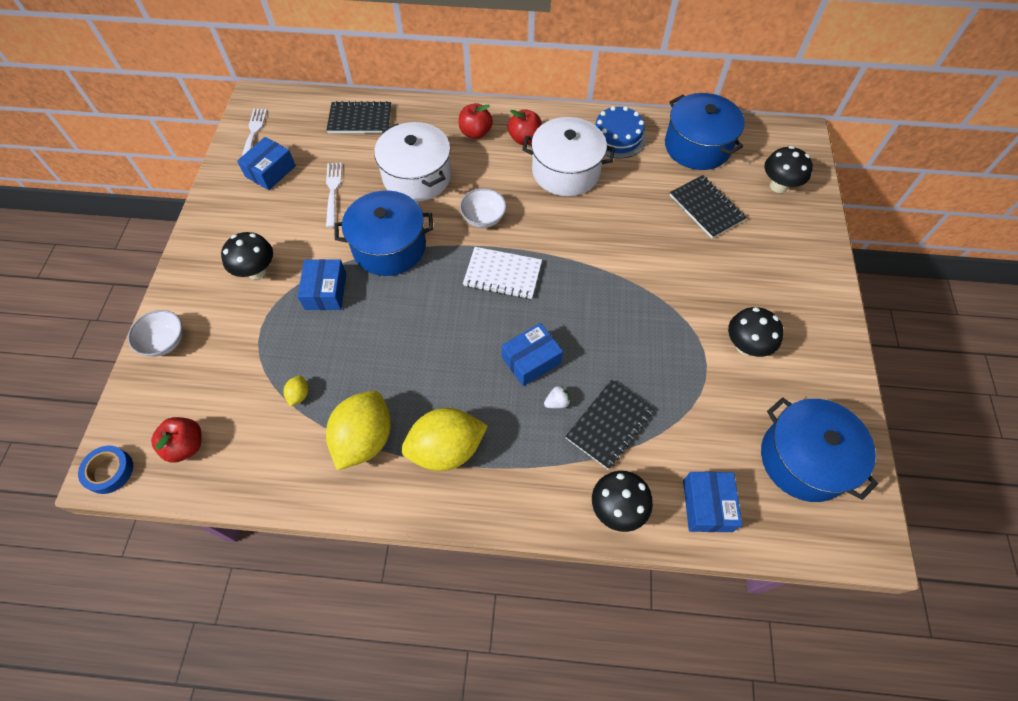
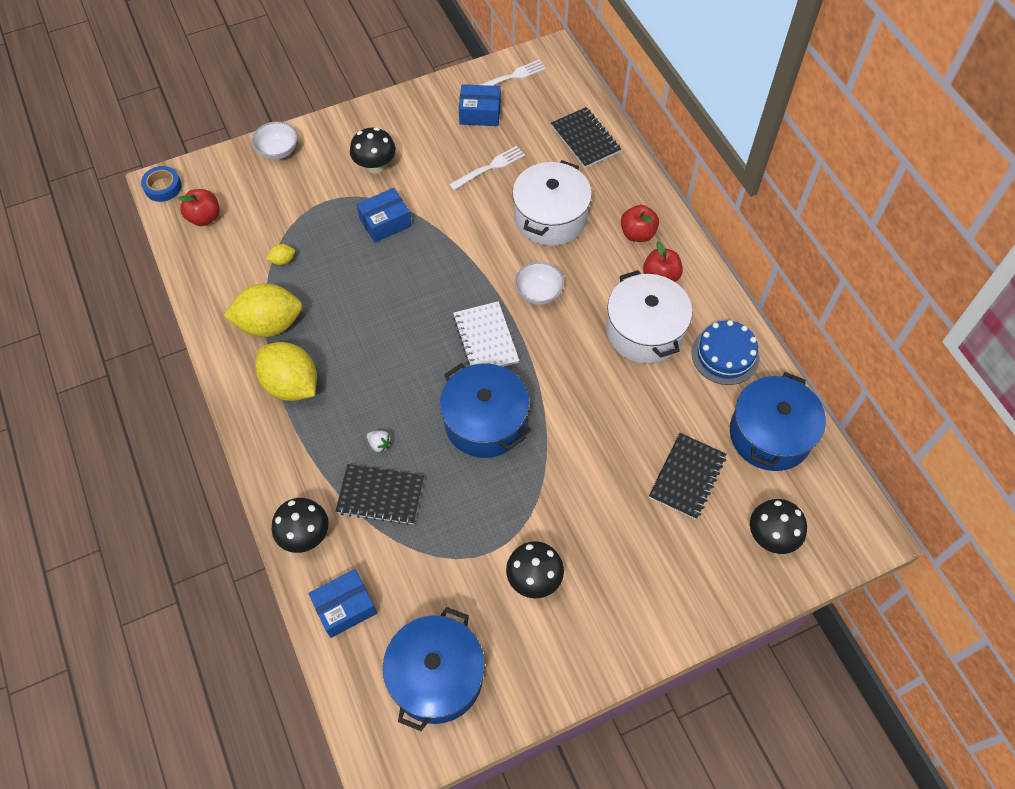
camera: 60 degrees right, 0 degrees up
(389, 247) = (459, 240): blue pot -> blue pot (485, 422)
(531, 360) = (409, 405): blue box -> none

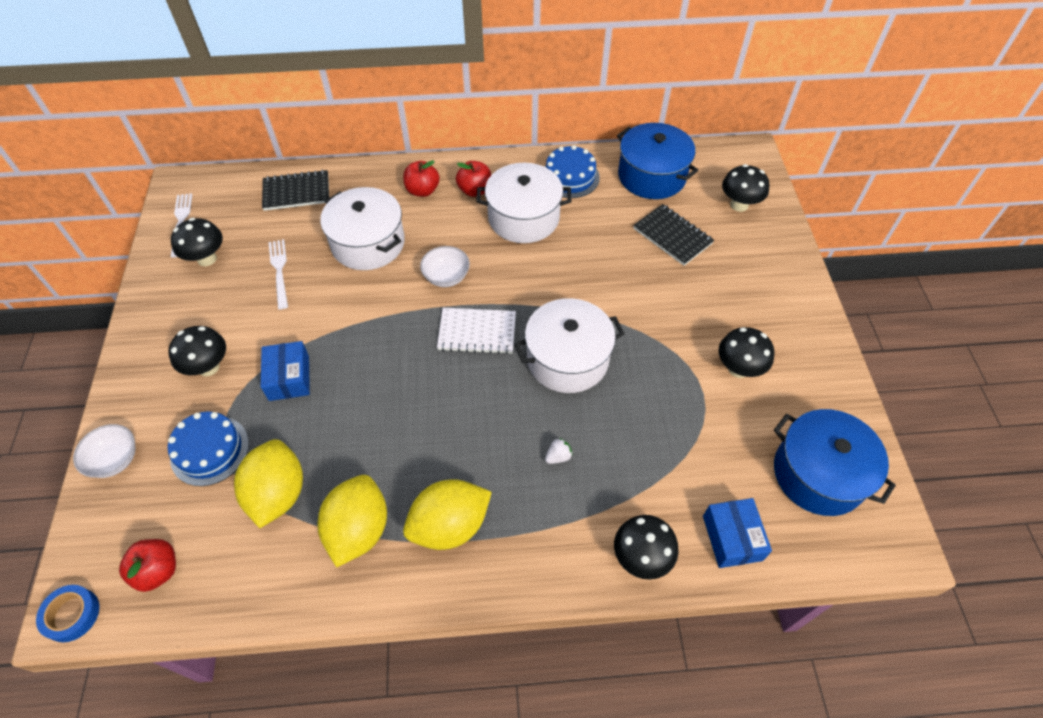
camera: 70 degrees left, 5 degrees down
(282, 260) = (278, 494): yellow lemon -> yellow lemon, size x2.46
(304, 202) = (210, 450): none -> blue cake
(380, 495) = (616, 471): black notebook -> none
(480, 113) = (207, 259): blue box -> black mushroom
(485, 422) = (567, 359): blue pot -> white pot

